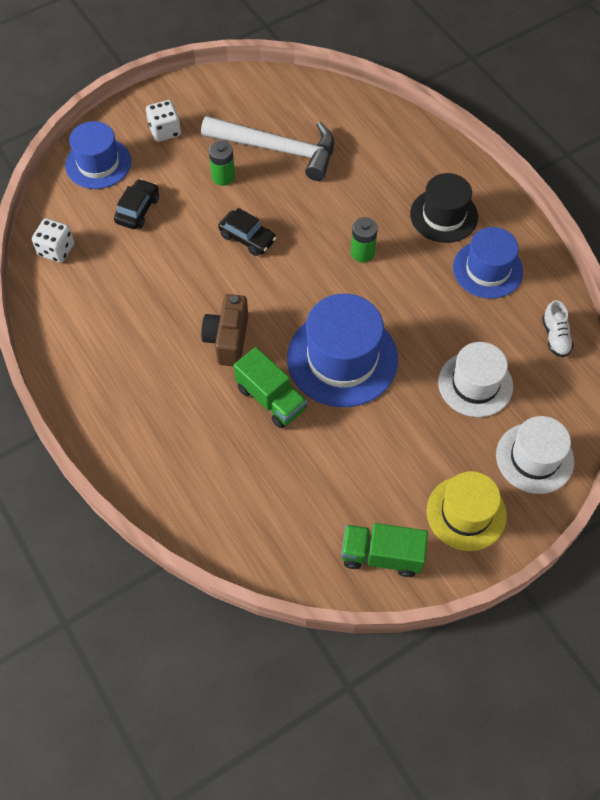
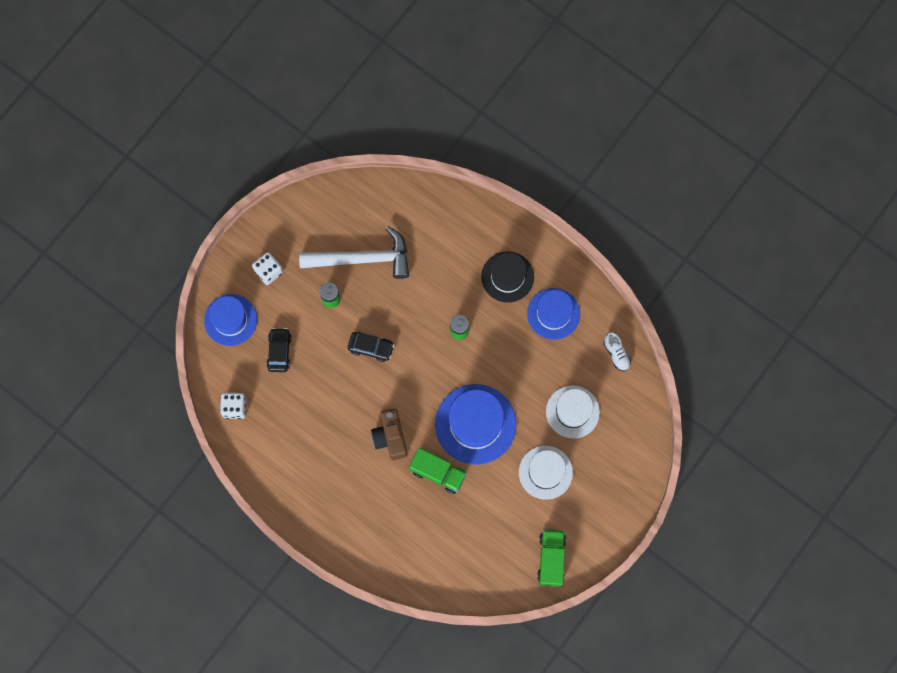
camera: 20 degrees left, 15 degrees up
(382, 556) = (551, 559): green truck -> green truck turned 105 degrees clockwise
(466, 513) = (595, 510): yellow hat -> none
(534, 458) = (628, 454): white hat -> white hat (545, 472)

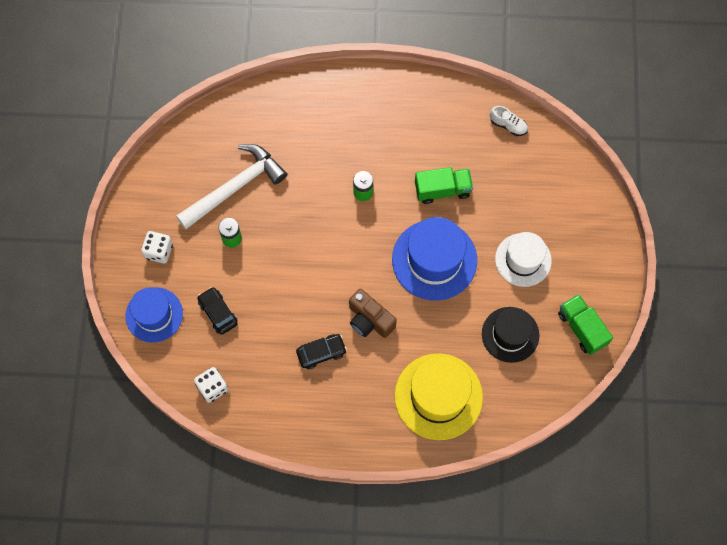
camera: 35 degrees left, 5 degrees down
(371, 347) = (297, 256): black car -> black car (321, 353)
(399, 534) = (438, 396): none -> yellow hat
(438, 473) = (433, 322): green truck -> green truck (442, 190)
(507, 277) = (371, 122): black hat -> black hat (510, 334)
(553, 314) = (432, 127): blue hat -> none
(572, 411) = (508, 195): white hat -> none

